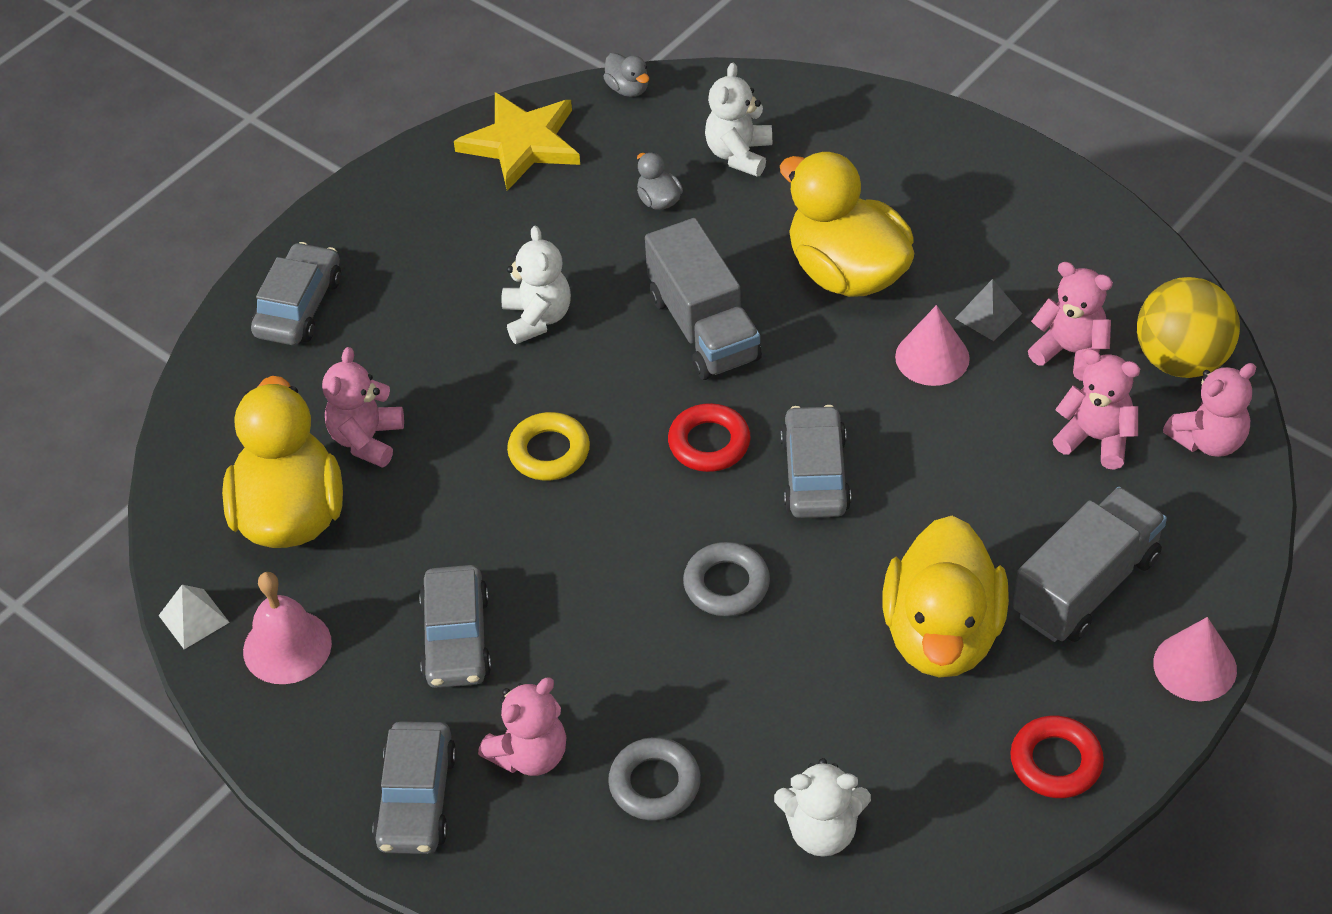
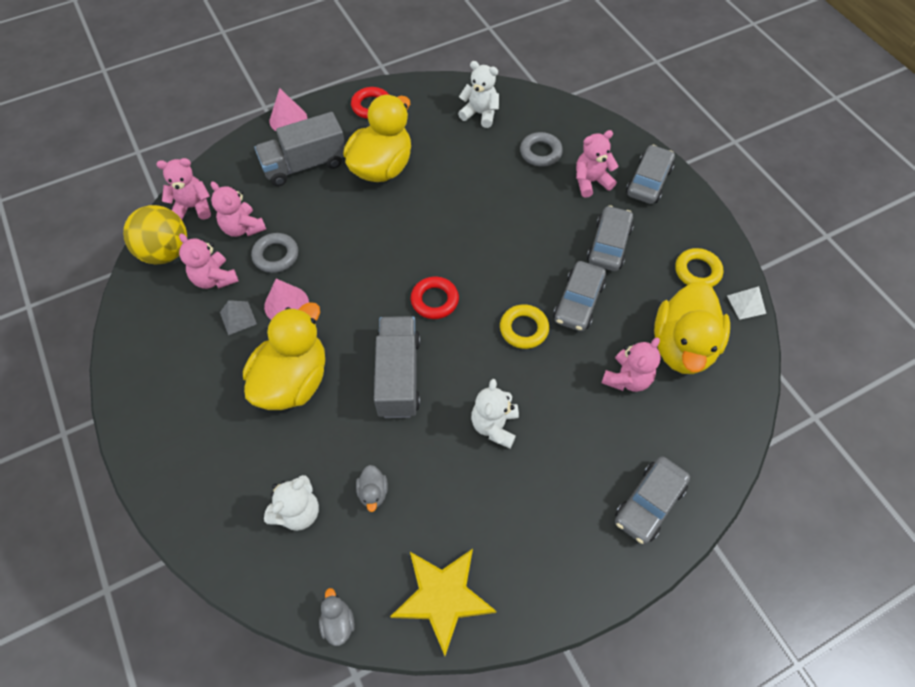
camera: 160 degrees left, 10 degrees up
(287, 646) = (697, 271): pink bell -> yellow ring
(726, 584) = (465, 223): grey ring -> grey ring (276, 255)
(815, 474) = (390, 262): grey car -> grey car (578, 302)
(847, 272) = (293, 381): yellow duck -> yellow duck turned 135 degrees counterclockwise

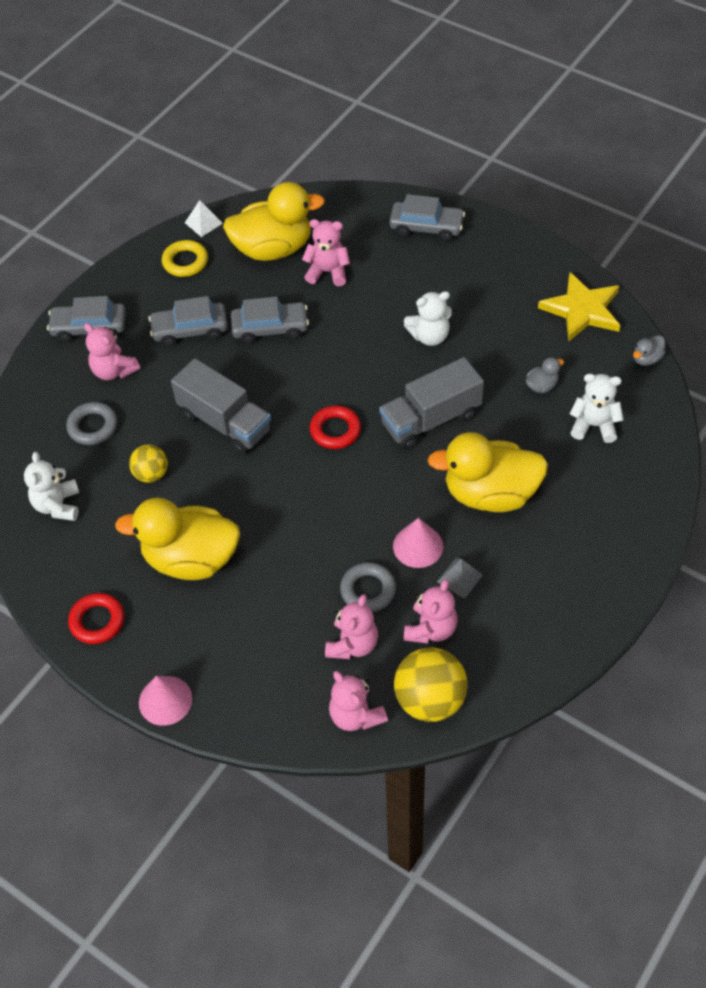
camera: 115 degrees left, 5 degrees down
(305, 165) = (228, 637): grey truck -> grey truck (225, 422)
(472, 171) = (151, 474): none -> yellow ball
(524, 329) = (324, 354): yellow ring -> none

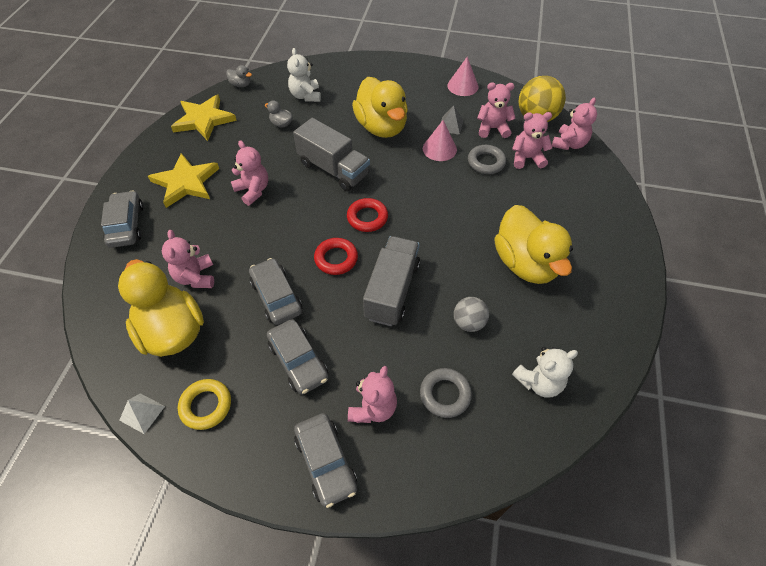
camera: 115 degrees left, 0 degrees up
(97, 621) = (613, 301): red ring -> red ring (336, 259)
(151, 474) = (468, 322): yellow ball -> grey ball
(165, 700) = (634, 235): pink cone -> pink cone (462, 86)
(429, 336) = (253, 190): white teddy bear -> pink teddy bear
(471, 280) = (186, 182): none -> yellow star

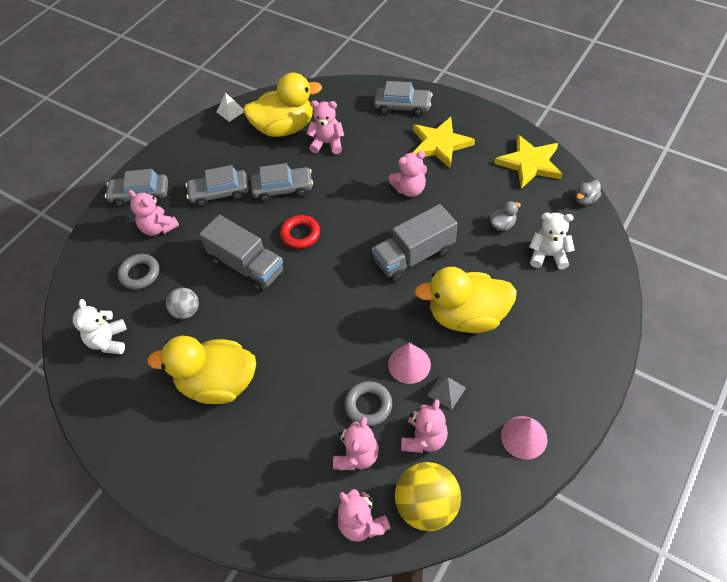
camera: 115 degrees right, 0 degrees up
(206, 406) = (216, 141): yellow ring -> none
(367, 218) = (337, 268): red ring -> none

